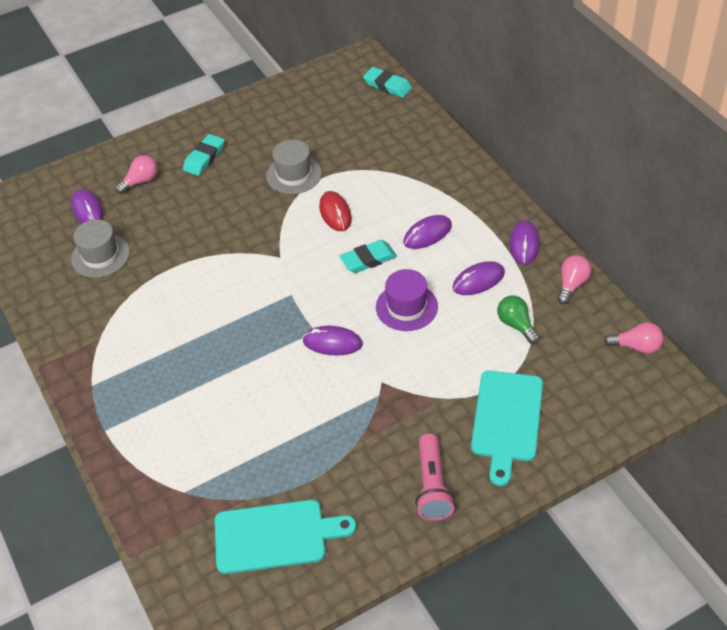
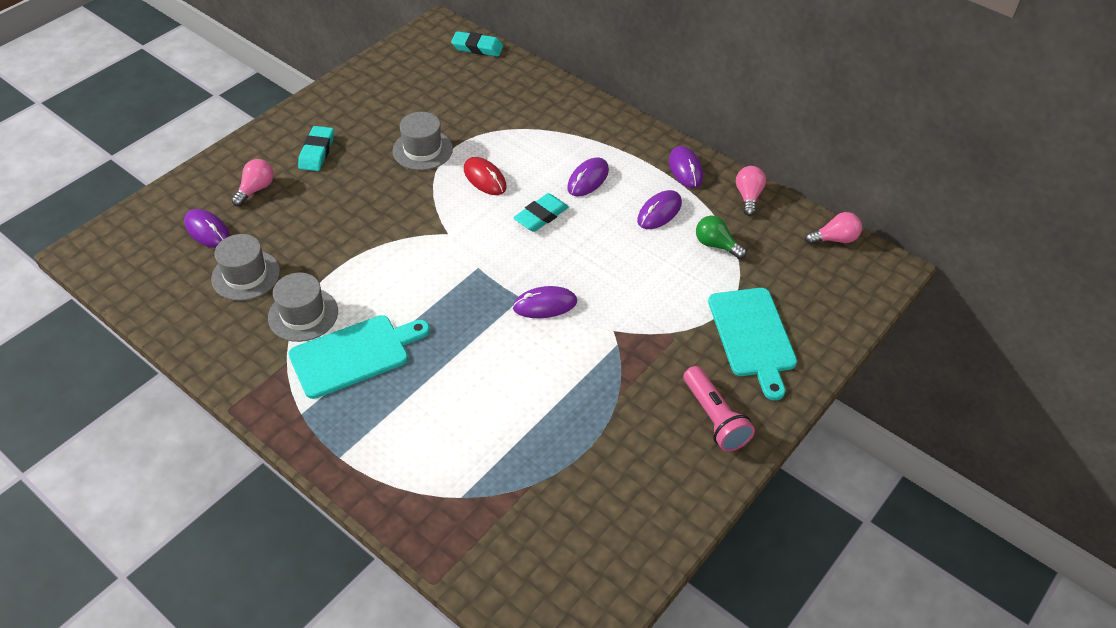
camera: 25 degrees left, 0 degrees up
(130, 301) = (303, 314): none -> grey hat
(275, 536) = (582, 514): turquoise cutting board -> turquoise cutting board (354, 355)
(406, 307) = (602, 253): purple hat -> none

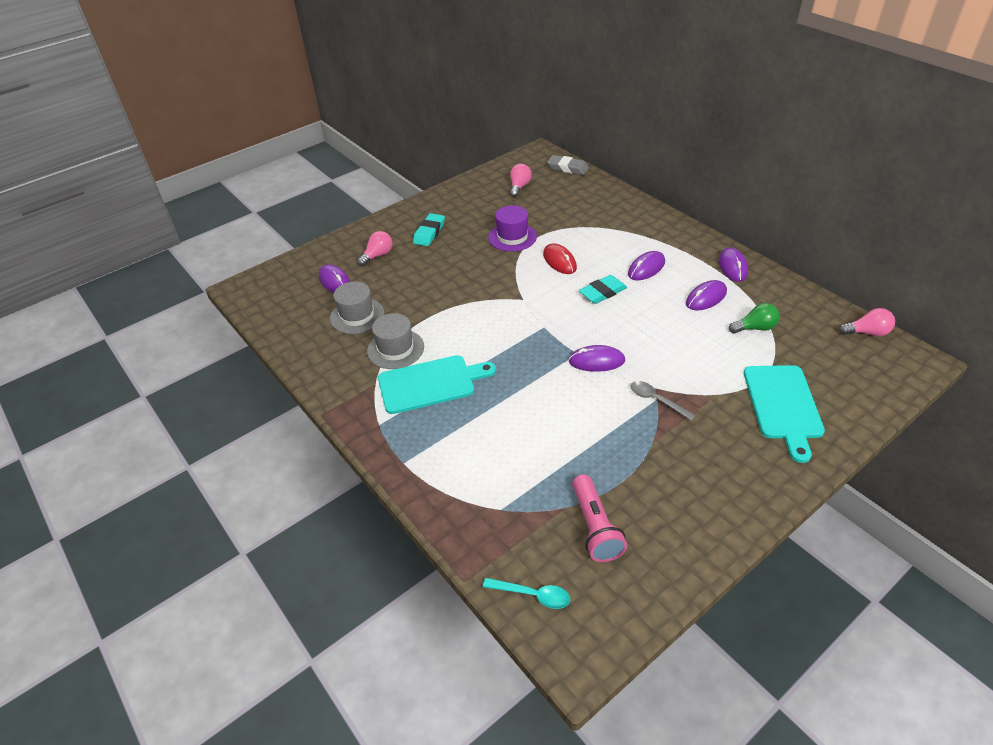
camera: 15 degrees right, 5 degrees down
(422, 150) = (512, 237): grey hat -> purple hat
(477, 47) = (567, 168): turquoise eraser -> grey eraser
(510, 588) = (532, 595): none -> turquoise spoon
(617, 346) = (656, 400): none -> grey spoon
(714, 418) = (741, 471): pink flashlight -> pink flashlight (595, 527)
(716, 245) = (755, 328): green light bulb -> green light bulb turned 120 degrees clockwise
(748, 197) = (787, 292): pink light bulb -> pink light bulb (519, 187)

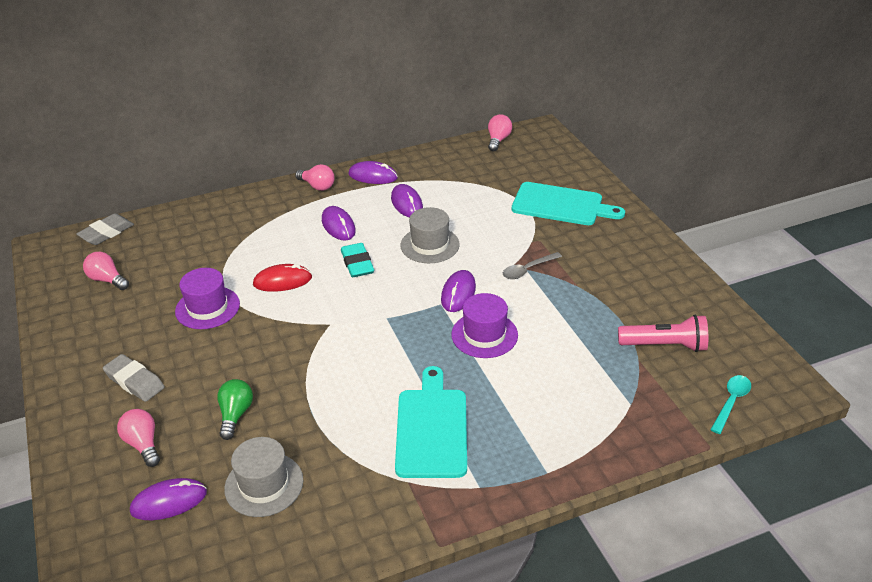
camera: 75 degrees left, 5 degrees down
(395, 349) = (354, 452): grey hat -> grey hat (430, 245)
(429, 233) = (134, 381): turquoise eraser -> grey eraser
(550, 390) = (484, 335): none -> purple hat
(693, 241) = (317, 186): none -> pink light bulb
(755, 328) = (463, 190): green light bulb -> green light bulb (235, 415)

